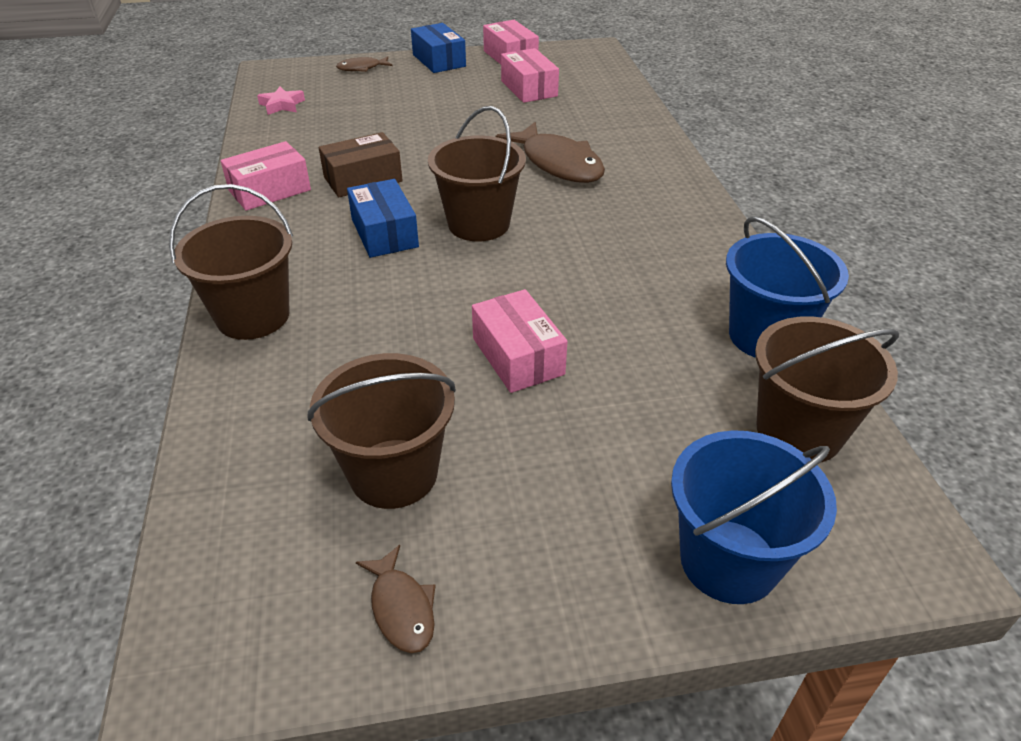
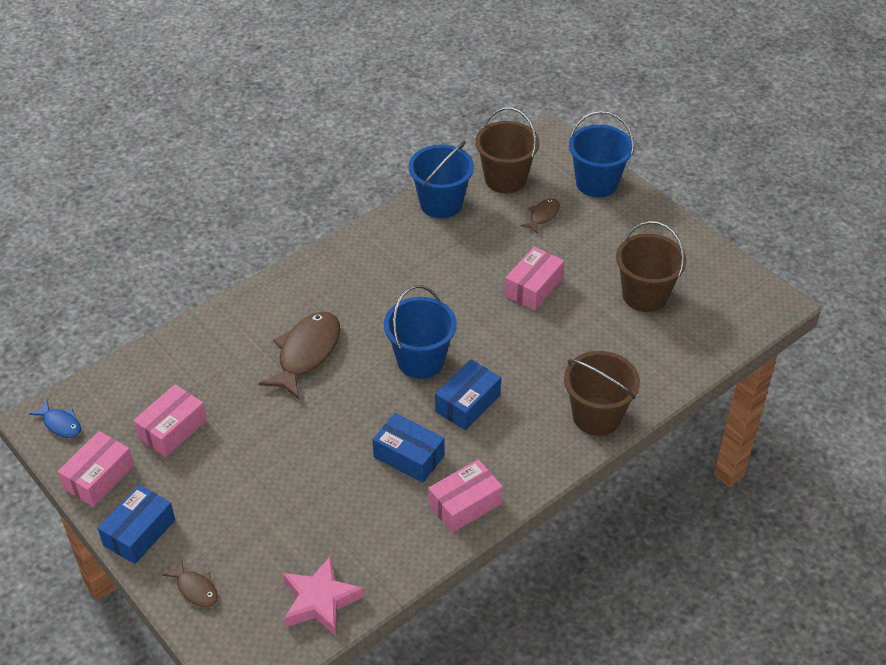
camera: 120 degrees left, 5 degrees up
(269, 190) = (465, 504): pink box -> pink box turned 60 degrees counterclockwise
(282, 105) = (320, 601): pink star -> pink star, size x1.66
(363, 179) = (409, 456): brown box -> blue box
(402, 608) = (700, 260): brown fish -> brown fish (542, 216)
(478, 224) = (420, 360): brown bucket -> blue bucket
(582, 53) = (61, 424): none -> blue fish

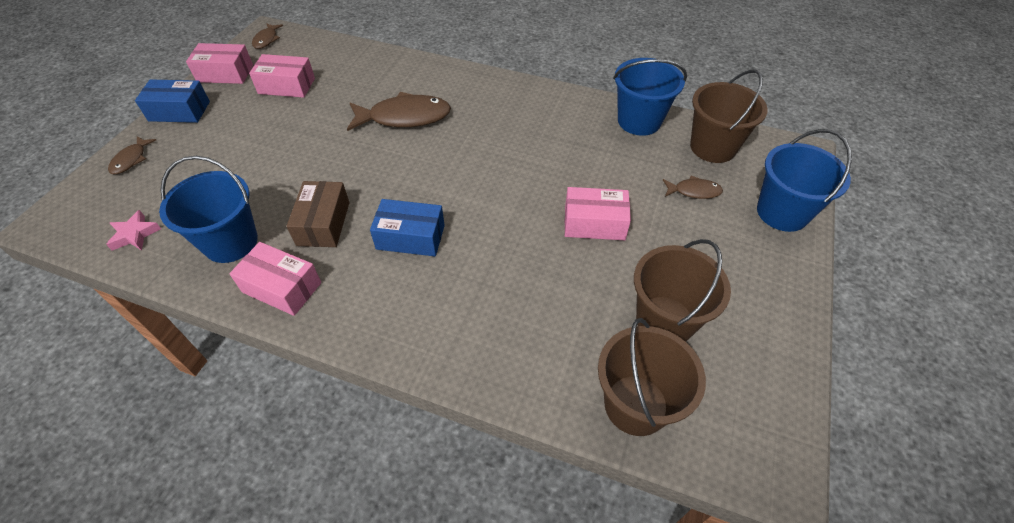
camera: 60 degrees right, 5 degrees up
(61, 424) = (266, 40): blue fish -> brown fish
(320, 601) = (135, 234): pink star -> pink star, size x0.60
(409, 456) = (323, 223): blue box -> brown box
(420, 360) = (442, 184): blue bucket -> blue bucket (231, 242)
(597, 416) = (456, 349): brown bucket -> brown bucket (636, 405)

